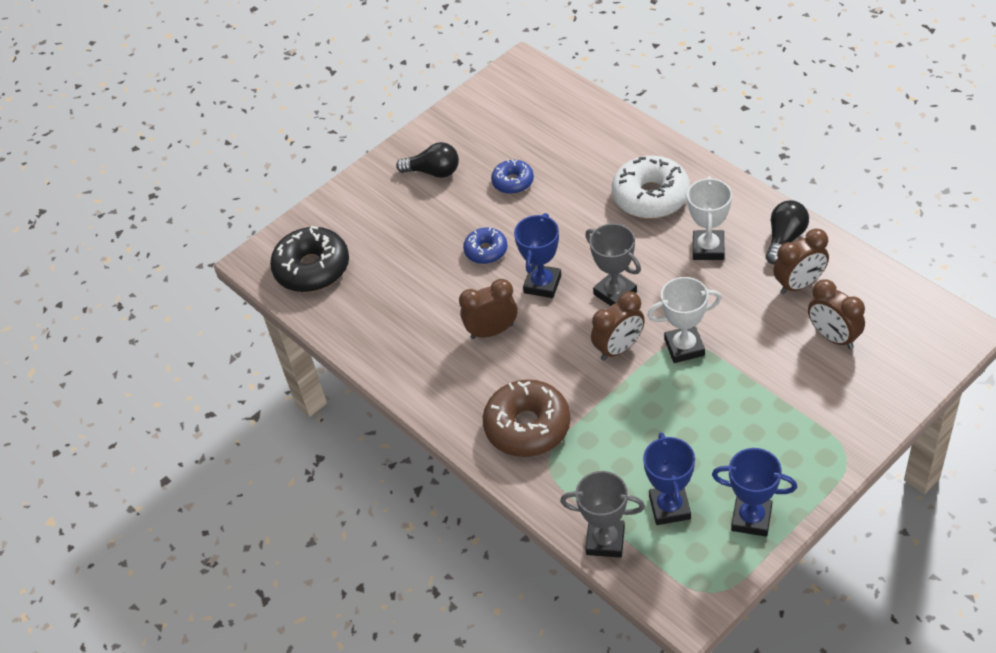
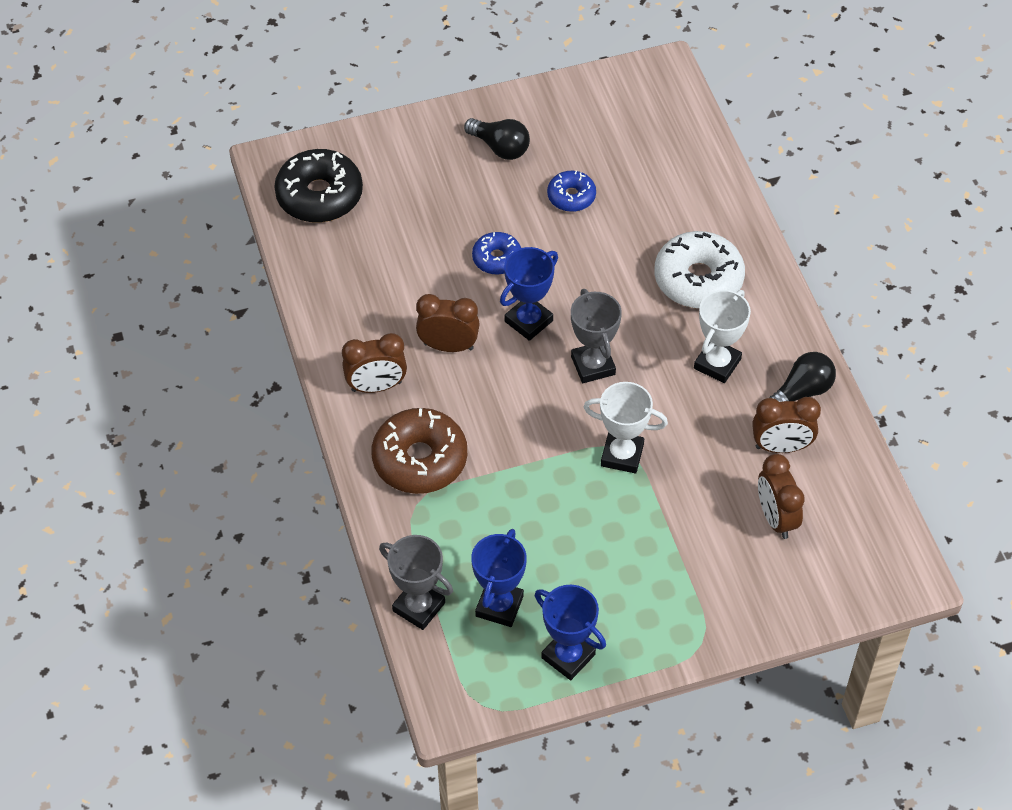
camera: 20 degrees right, 5 degrees up
(619, 348) = (558, 424): brown clock -> brown clock (376, 386)

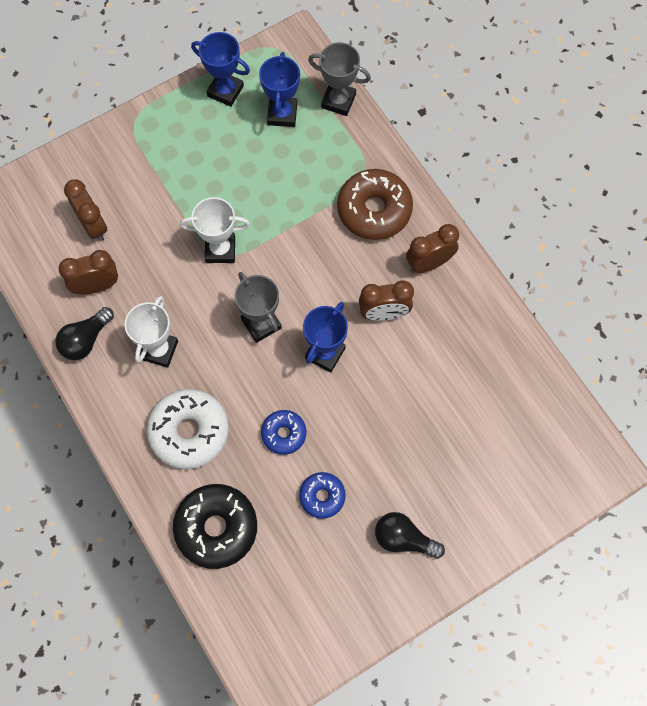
camera: 165 degrees right, 15 degrees up
(319, 195) = (548, 440): black donut -> black donut (216, 528)
(497, 258) = (370, 410): blue donut -> blue donut (284, 434)

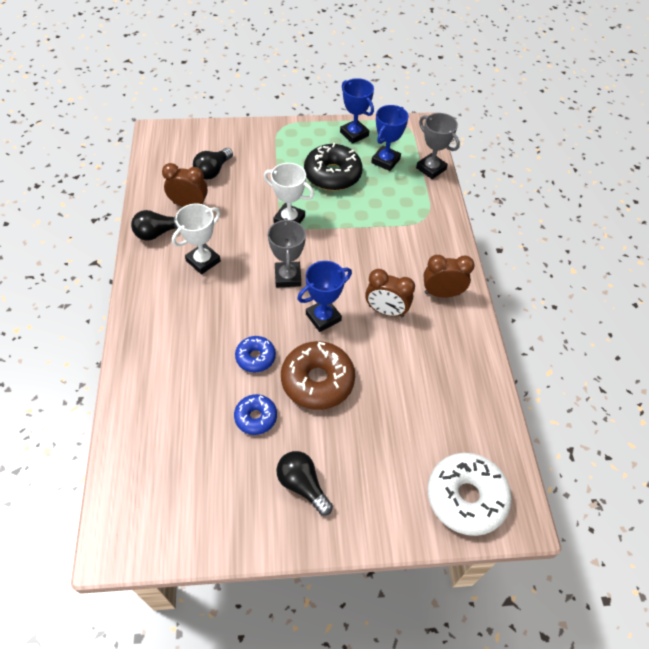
camera: 25 degrees right, 15 degrees down
(93, 225) = (213, 171): brown clock -> black light bulb
(189, 432) = (186, 322): white donut -> white donut (466, 497)
(216, 528) = (158, 399): black donut -> black donut (332, 175)
(374, 210) = (418, 242): brown donut -> brown donut (317, 381)

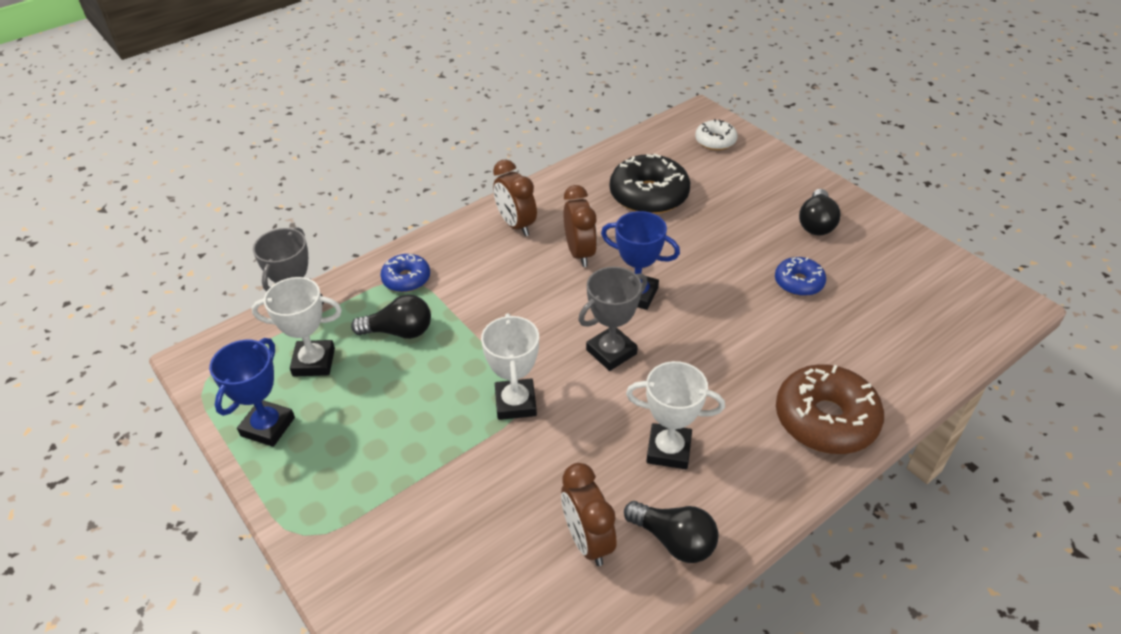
camera: 120 degrees left, 10 degrees down
(213, 171) = (488, 562): black light bulb -> black light bulb (399, 331)
(255, 357) = (740, 319): blue donut -> blue donut (406, 279)
(317, 381) = (713, 262): brown donut -> brown donut (825, 419)
(332, 175) = (386, 404): black donut -> black donut (649, 195)
(385, 161) = (314, 362): blue trophy -> white trophy
(466, 497) = (715, 141): white donut -> white donut, size x0.56

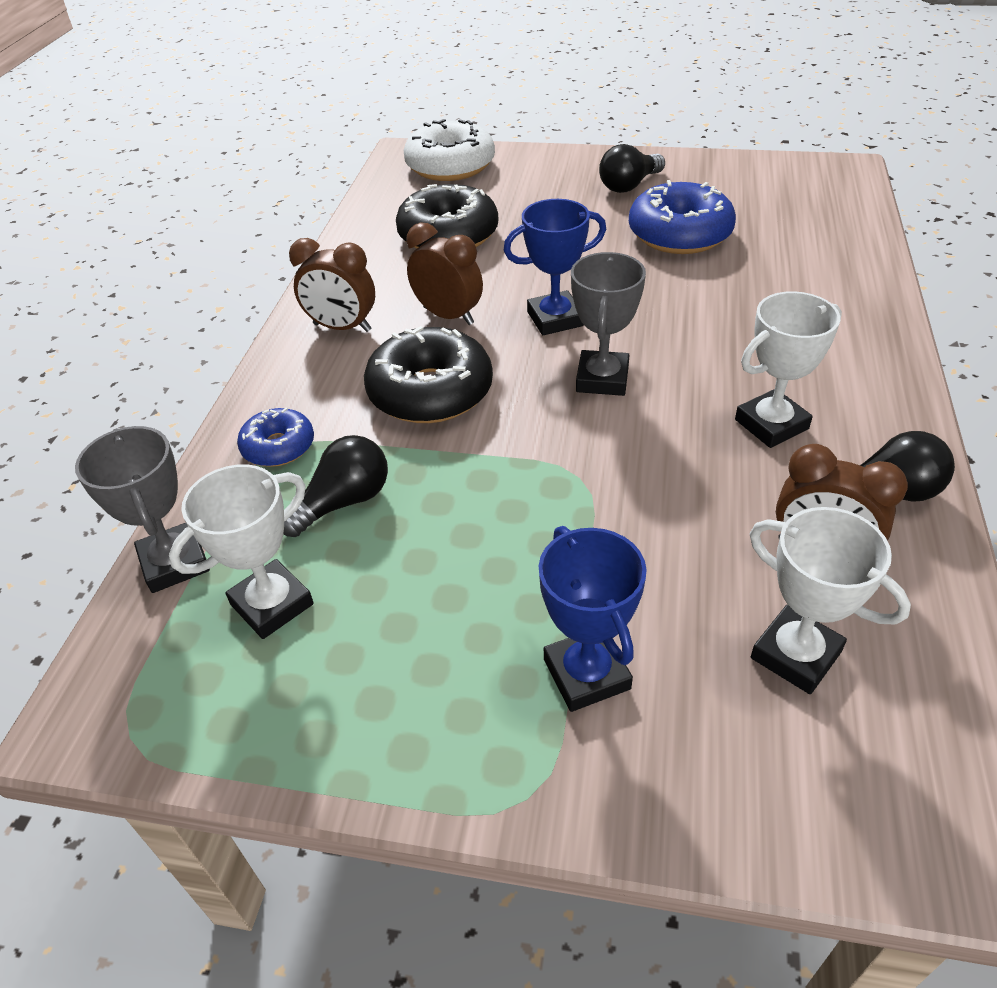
camera: 40 degrees left, 0 degrees up
(268, 426) = (305, 719): blue trophy -> blue trophy (586, 674)
(512, 296) = (430, 392): none -> black donut
(515, 403) = (575, 483): white trophy -> white trophy (795, 654)
(715, 141) = (450, 166): white donut -> white donut, size x1.79
(798, 282) = (679, 234): blue donut -> blue donut, size x1.79
(816, 223) = (629, 185): black light bulb -> black light bulb turned 75 degrees clockwise
(825, 419) = (849, 319): brown donut -> none

